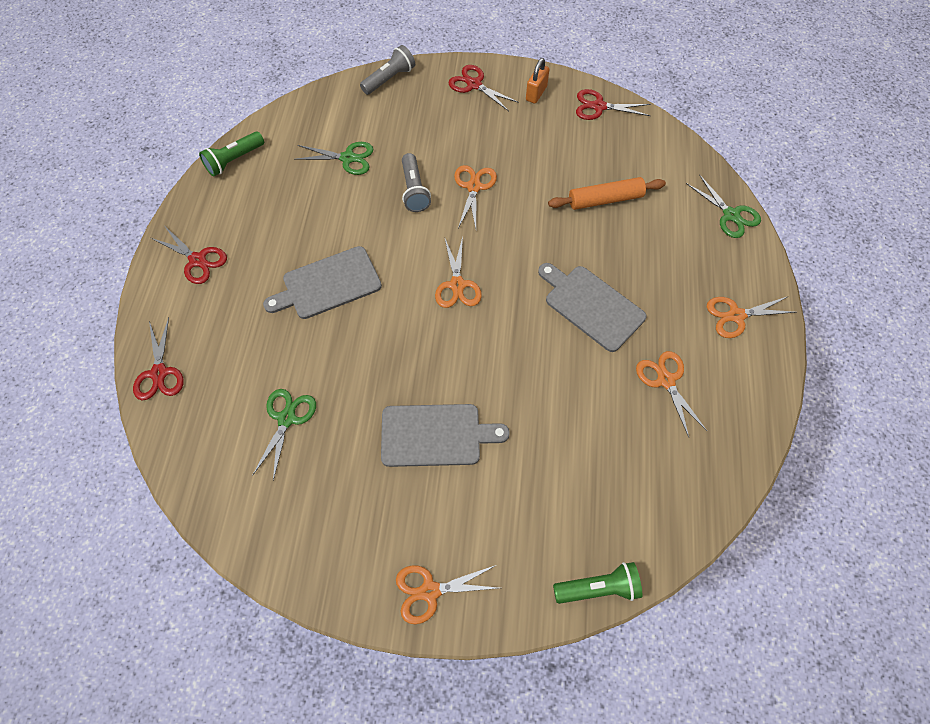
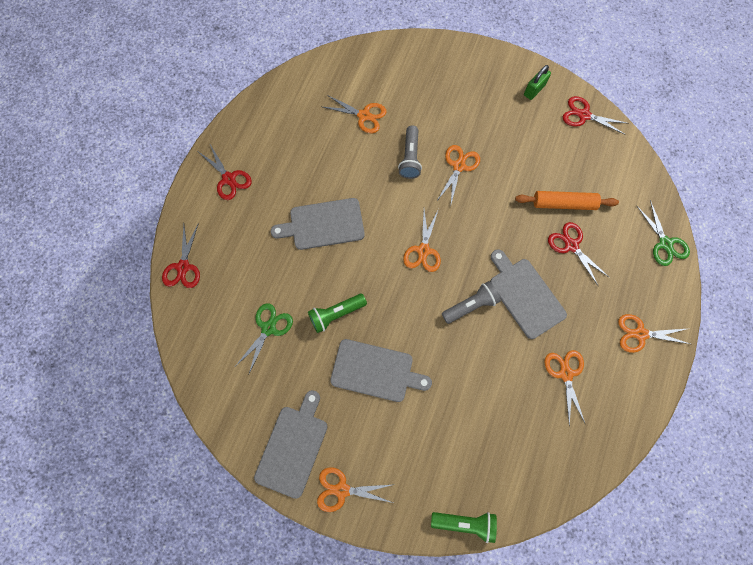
camera: 15 degrees right, 10 degrees up
(234, 160) = (274, 96): green flashlight -> green flashlight (336, 314)
(348, 158) = (364, 115): green scissors -> orange scissors
(352, 555) = (293, 447): none -> grey cutting board
(389, 79) = (415, 48): grey flashlight -> grey flashlight (470, 305)
(474, 84) = (484, 70): red scissors -> red scissors (571, 245)
(536, 93) = (534, 90): orange padlock -> green padlock

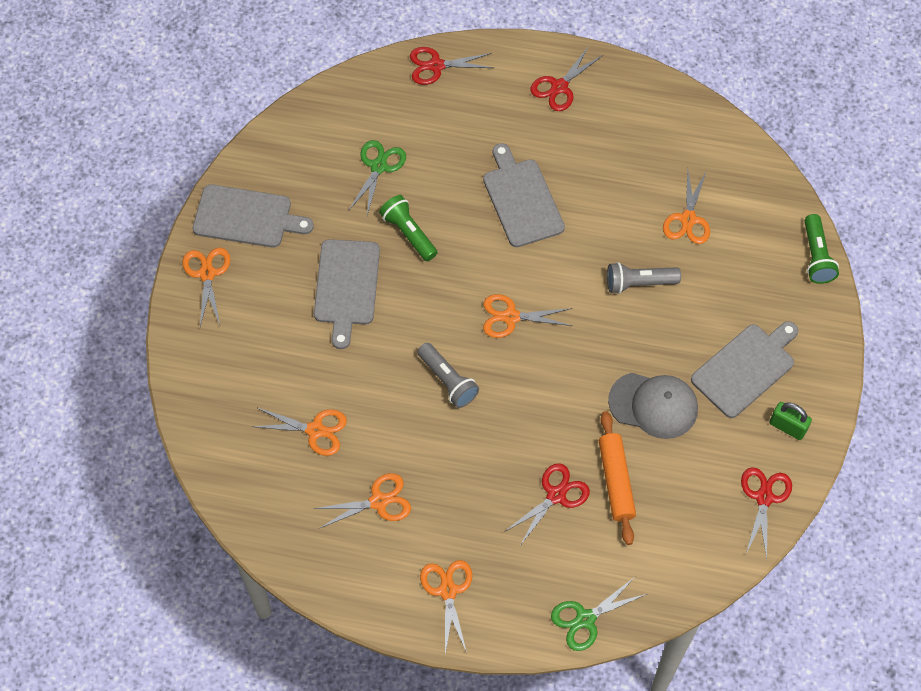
camera: 80 degrees right, 10 degrees down
(268, 328) = (378, 166): green scissors -> green scissors turned 90 degrees counterclockwise
(459, 166) = (641, 343): orange scissors -> orange scissors (315, 430)
(465, 522) = (187, 405): green flashlight -> green flashlight (816, 256)
(508, 168) = (653, 405): none -> grey cap
(525, 295) = (474, 443): grey cutting board -> grey cutting board (745, 368)

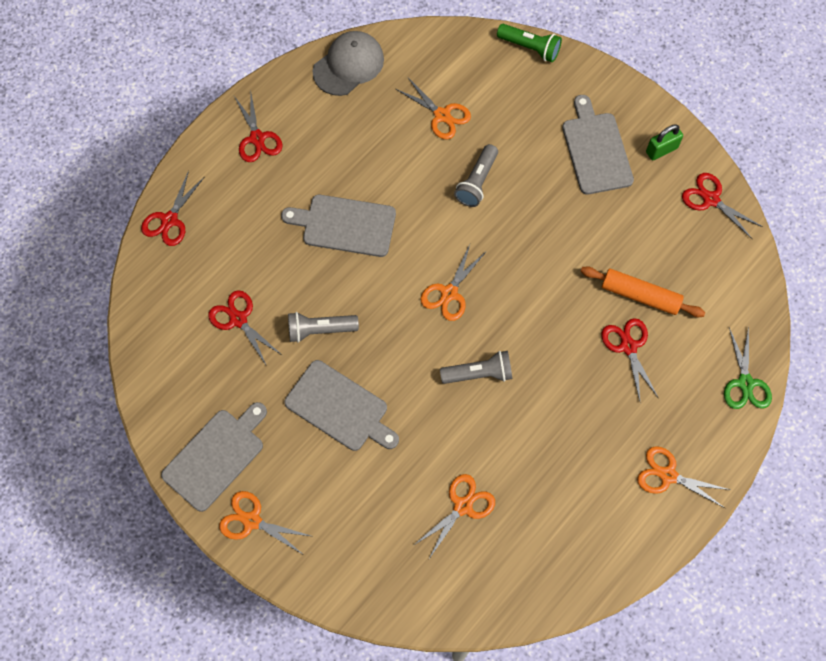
camera: 60 degrees left, 5 degrees up
(378, 166) = (238, 319): green scissors -> red scissors
(378, 501) = (558, 488): orange scissors -> none
(408, 233) = (320, 330): green flashlight -> grey flashlight
(653, 405) = (590, 232): grey cap -> grey cap (348, 65)

